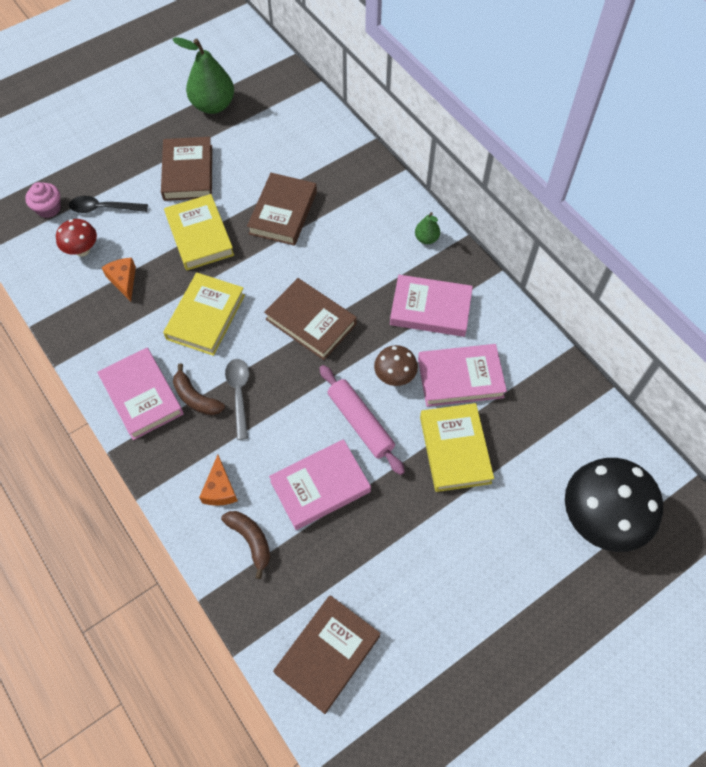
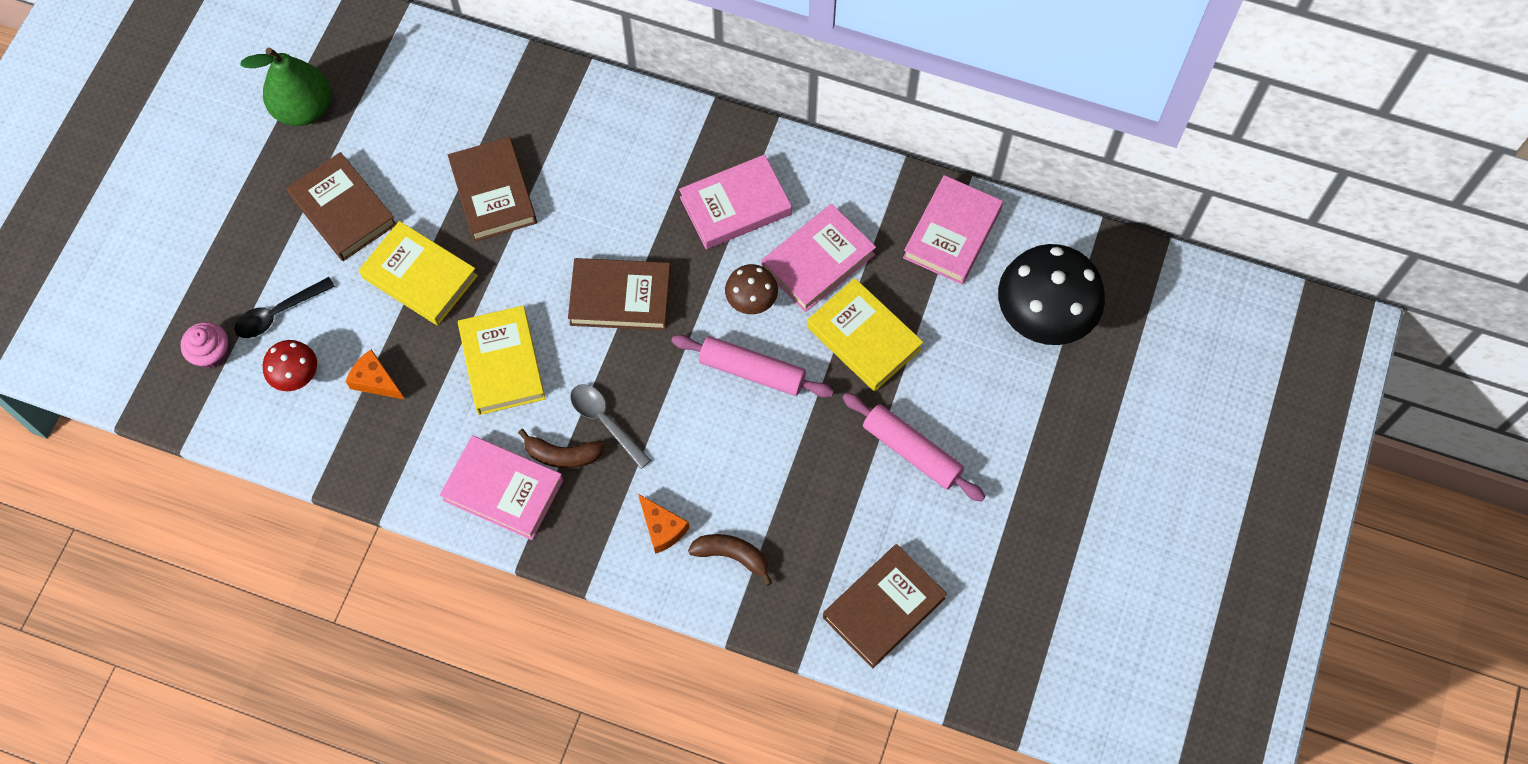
camera: 35 degrees left, 5 degrees up
(320, 486) = (760, 460): pink book -> pink book (952, 233)
(327, 654) = (883, 608): brown book -> brown book turned 45 degrees clockwise
(426, 238) = (674, 128): green pear -> none
(432, 552) = (912, 451): none -> pink rolling pin

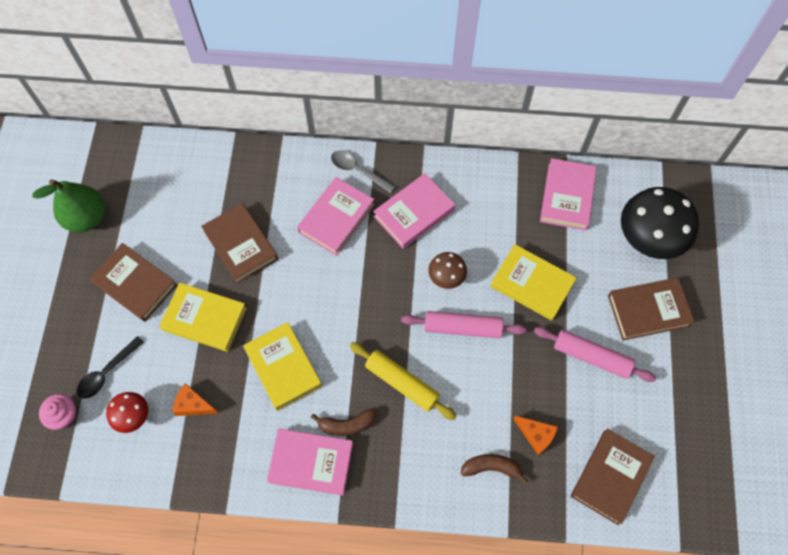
camera: 15 degrees left, 0 degrees up
(605, 422) = (370, 392): grey spoon -> grey spoon (358, 171)
(620, 297) = (353, 298): brown book -> brown book (648, 310)
(650, 421) = (402, 383): none -> yellow rolling pin
(662, 528) = (435, 460): orange cheese -> orange cheese (536, 435)
(818, 261) = (483, 238): pink book -> pink book (336, 218)

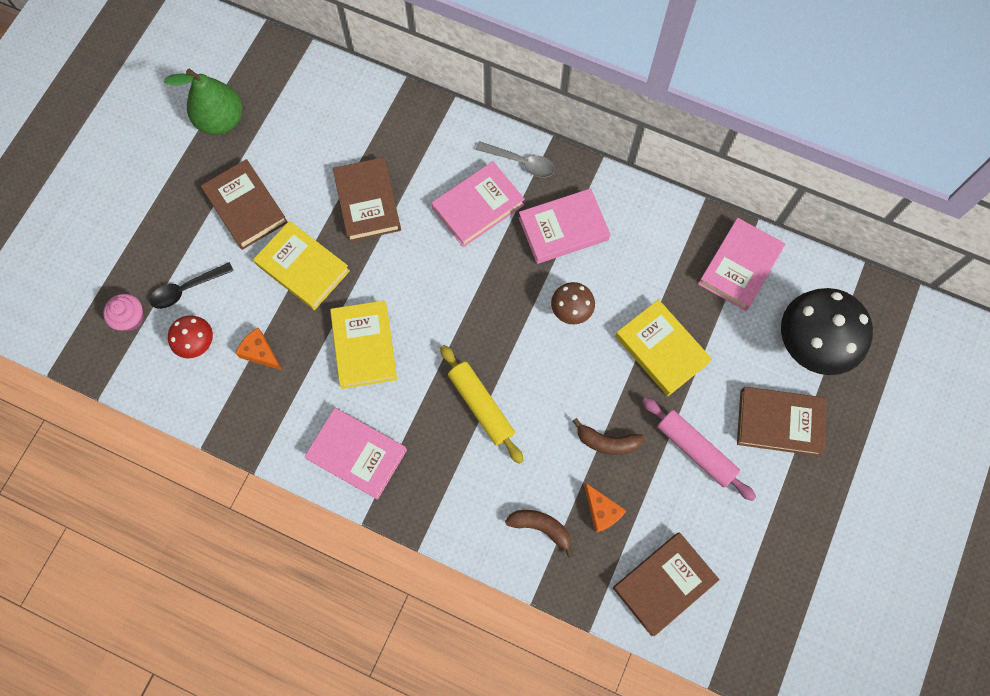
camera: 20 degrees right, 5 degrees up
(347, 425) = (407, 429): brown banana -> brown banana (607, 442)
(358, 171) = (521, 162): grey spoon -> grey spoon turned 150 degrees clockwise
(462, 328) = (568, 370): pink rolling pin -> none

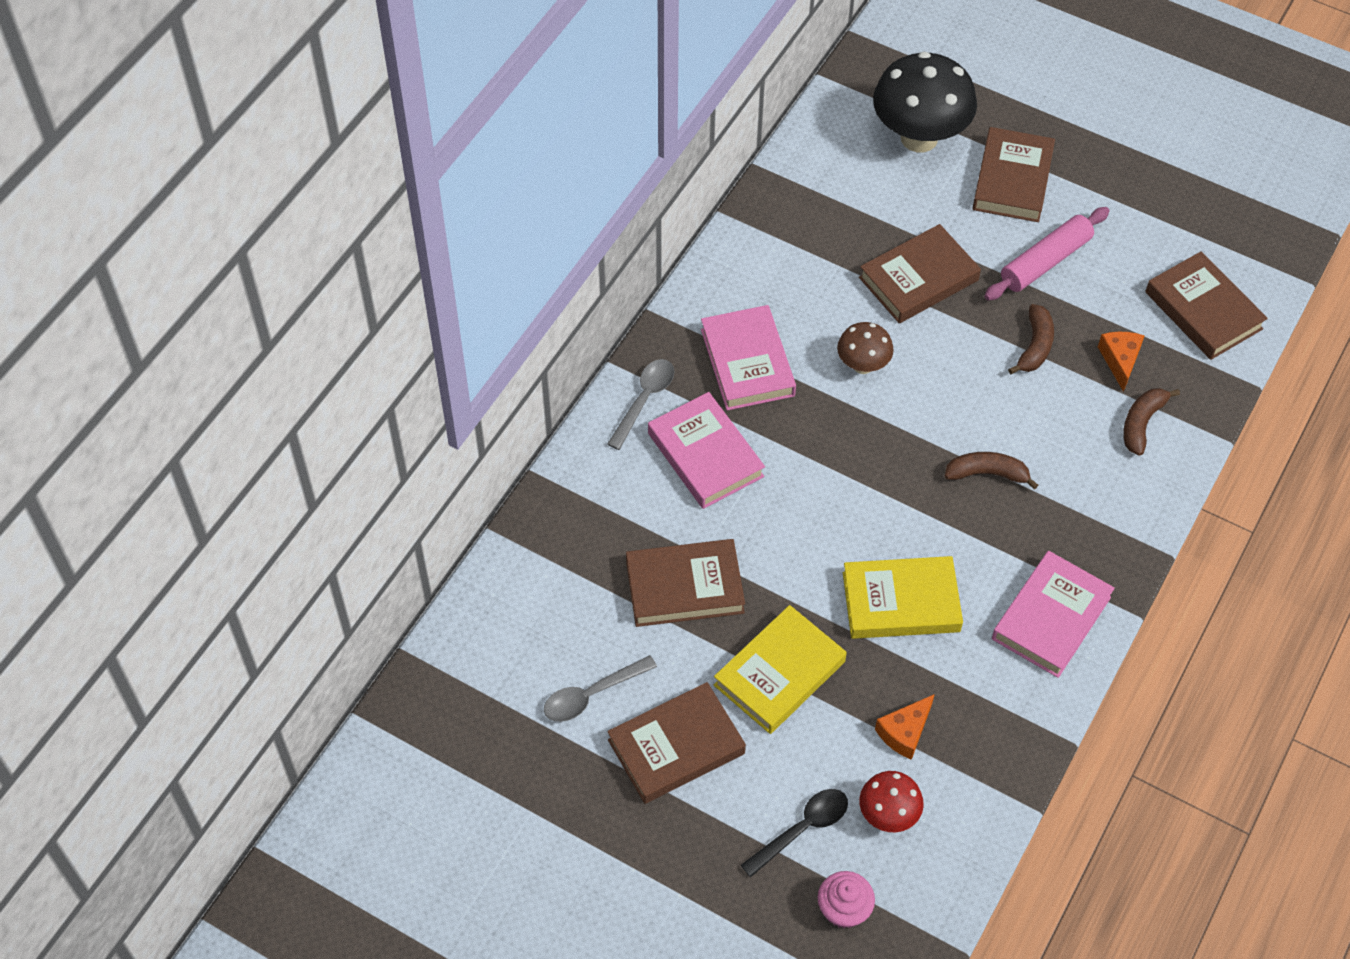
camera: 85 degrees left, 15 degrees down
(187, 289) = (802, 829): black spoon -> black spoon turned 105 degrees counterclockwise
(221, 120) = (524, 779): green pear -> none
(282, 153) = (592, 694): none -> grey spoon
(481, 406) = (987, 473): yellow rolling pin -> brown banana
(602, 511) = (1120, 360): orange cheese -> orange cheese turned 60 degrees counterclockwise
(661, 349) = (918, 279): yellow book -> brown book
(739, 266) = (814, 189): pink book -> none

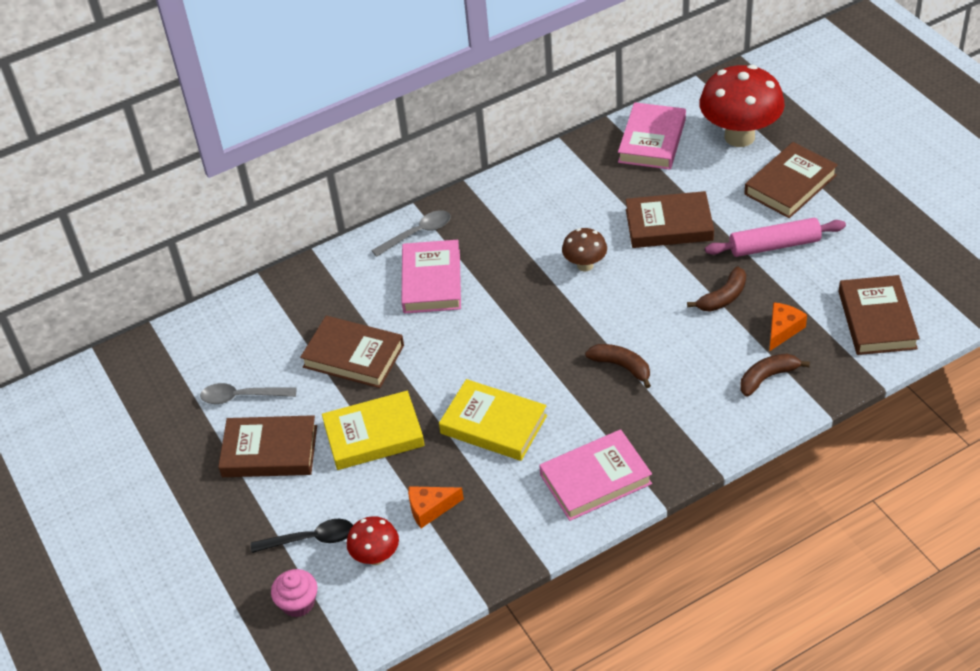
camera: 35 degrees right, 10 degrees down
(747, 362) = (505, 235): pink book -> pink book (652, 141)
(919, 138) = (739, 137): black mushroom -> red mushroom

